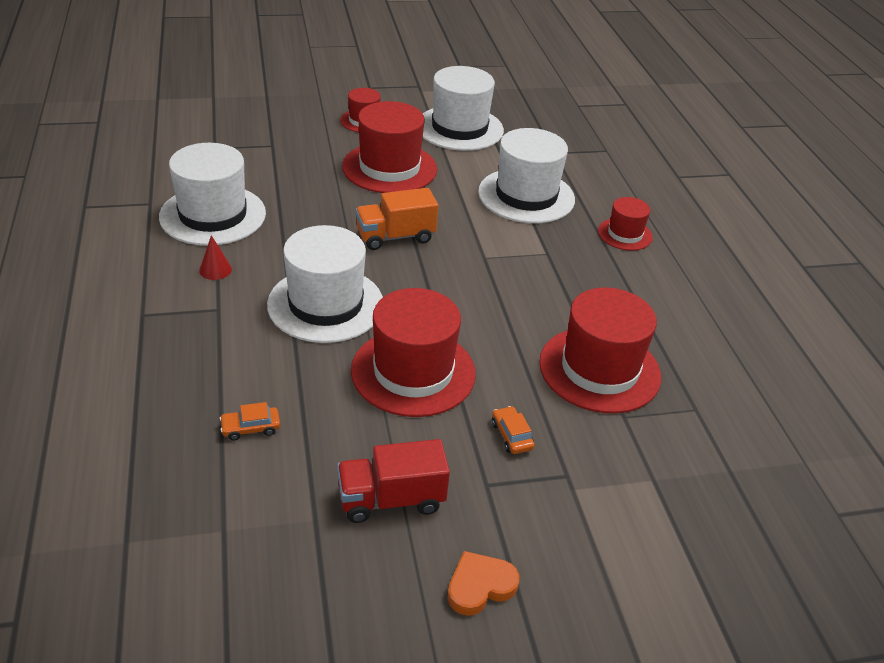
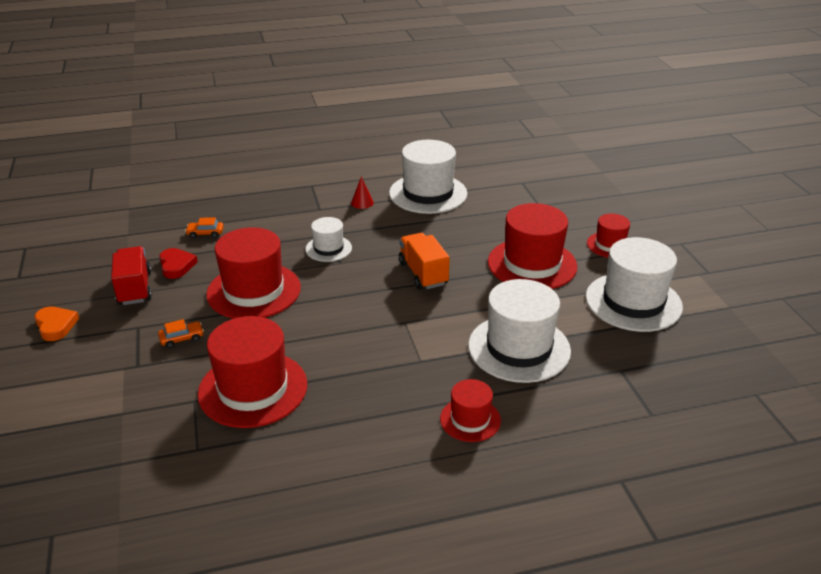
camera: 90 degrees right, 5 degrees down
(250, 428) = (205, 233): orange car -> orange car turned 75 degrees counterclockwise
(325, 304) = (328, 248): white hat -> white hat, size x0.54
(337, 455) = (176, 265): none -> red heart

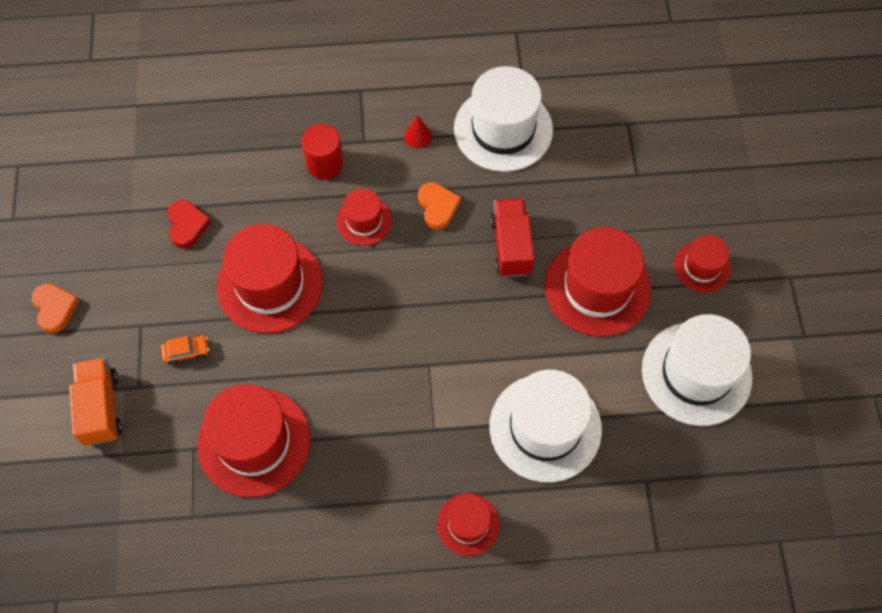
camera: 10 degrees right, 30 degrees up
(134, 288) = (139, 259): red truck -> red truck (511, 246)
(205, 233) = (223, 169): orange car -> none
(290, 223) = (325, 164): none -> red cylinder
(328, 248) = (364, 221): white hat -> red hat
(387, 235) = (437, 207): none -> orange heart
(423, 273) = (466, 284): orange truck -> orange truck (101, 408)

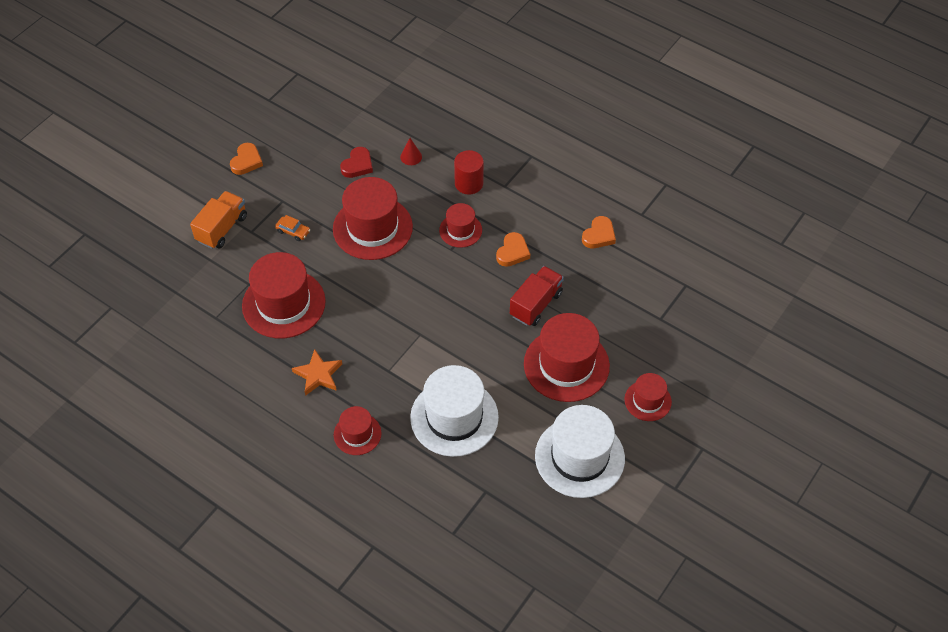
camera: 40 degrees right, 10 degrees down
(366, 492) = (318, 375): none -> orange star
(418, 136) = (540, 204): red cone -> red cone (411, 157)
(503, 129) = (599, 235): white hat -> orange heart

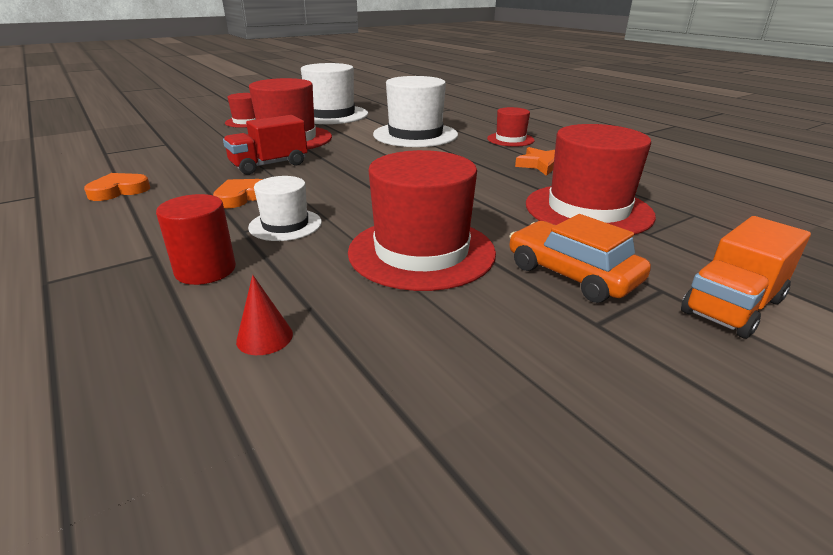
camera: 160 degrees left, 25 degrees down
(246, 161) = (722, 441): orange heart -> none
(293, 231) = (572, 274): orange car -> orange car, size x1.93
(357, 165) = (398, 350): red heart -> none
(460, 230) = (285, 225): red hat -> white hat

